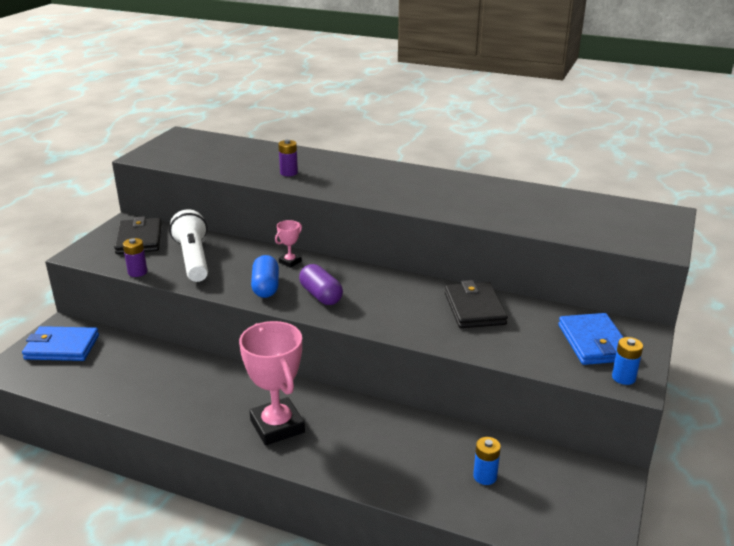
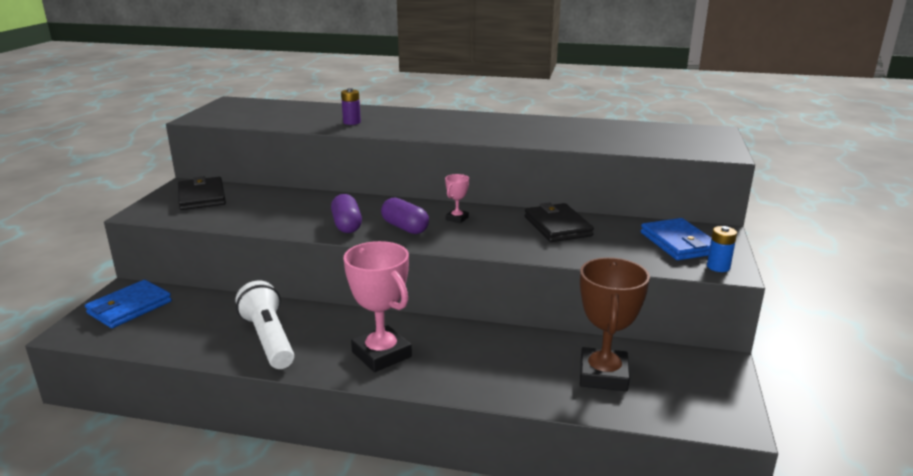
camera: 10 degrees left, 5 degrees down
(62, 347) = (130, 307): blue wallet -> blue wallet turned 45 degrees counterclockwise
(137, 272) = (208, 223): purple battery -> none
(193, 259) = (264, 208): white flashlight -> white flashlight (269, 339)
(266, 287) = (347, 225): blue capsule -> purple capsule
(290, 262) = (364, 204): pink trophy -> pink trophy (457, 218)
(485, 476) = (603, 375): blue battery -> brown trophy

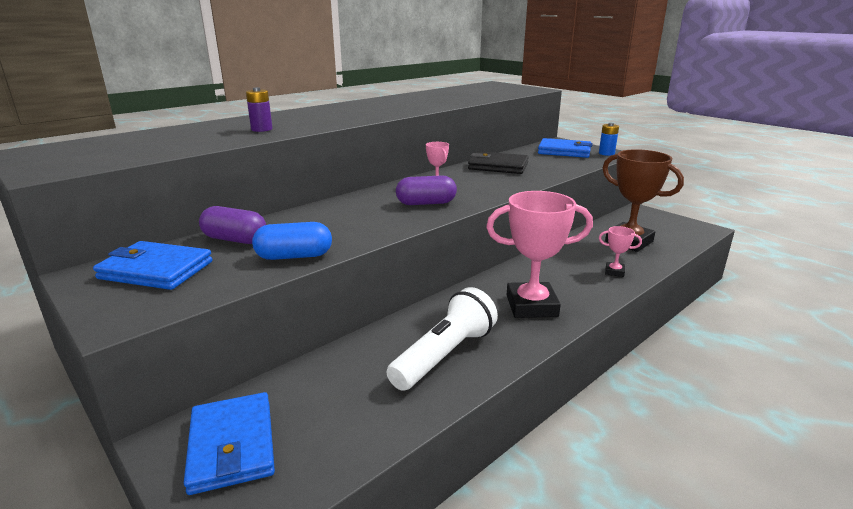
camera: 55 degrees left, 0 degrees up
(202, 197) = (156, 270): black wallet -> blue wallet
(253, 221) = (294, 256): none -> blue capsule
(269, 339) = (444, 355): white flashlight -> white flashlight turned 120 degrees clockwise
(347, 225) = (383, 220): purple capsule -> purple capsule (235, 239)
(506, 382) = (614, 272): none -> pink trophy

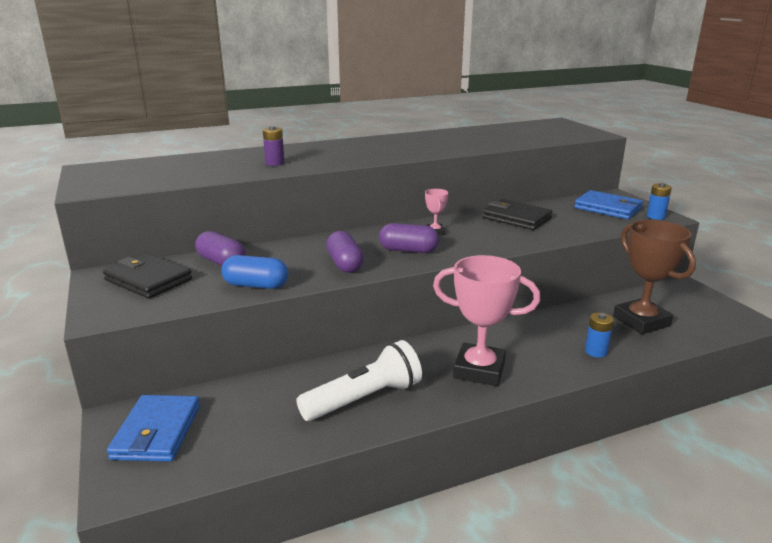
camera: 20 degrees right, 0 degrees up
(156, 270) = (148, 280): blue wallet -> black wallet
(374, 223) = (345, 264): none -> purple capsule
(614, 272) = (596, 351): pink trophy -> blue battery

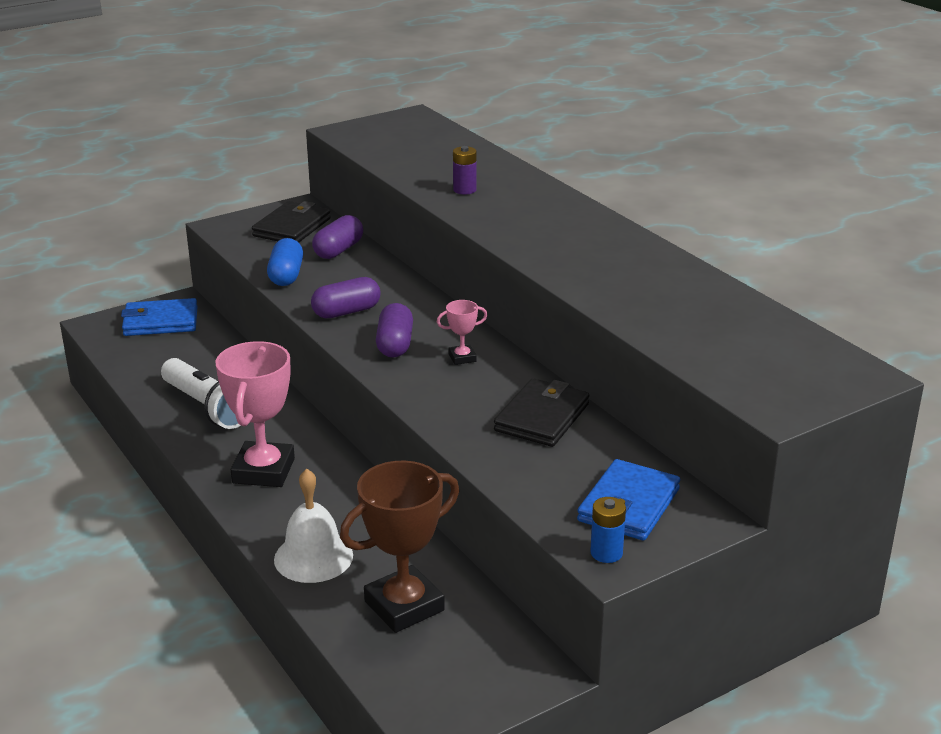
camera: 80 degrees right, 5 degrees up
(596, 351) = (313, 557): blue battery -> white bell

